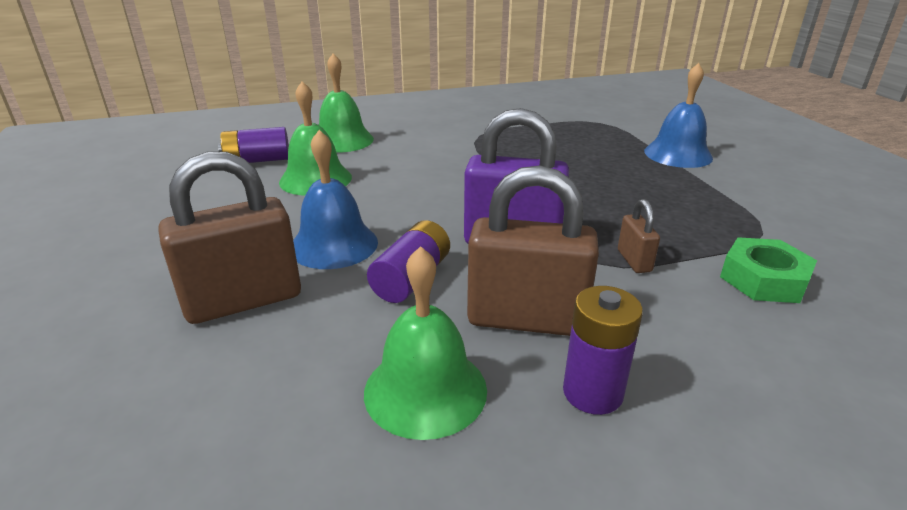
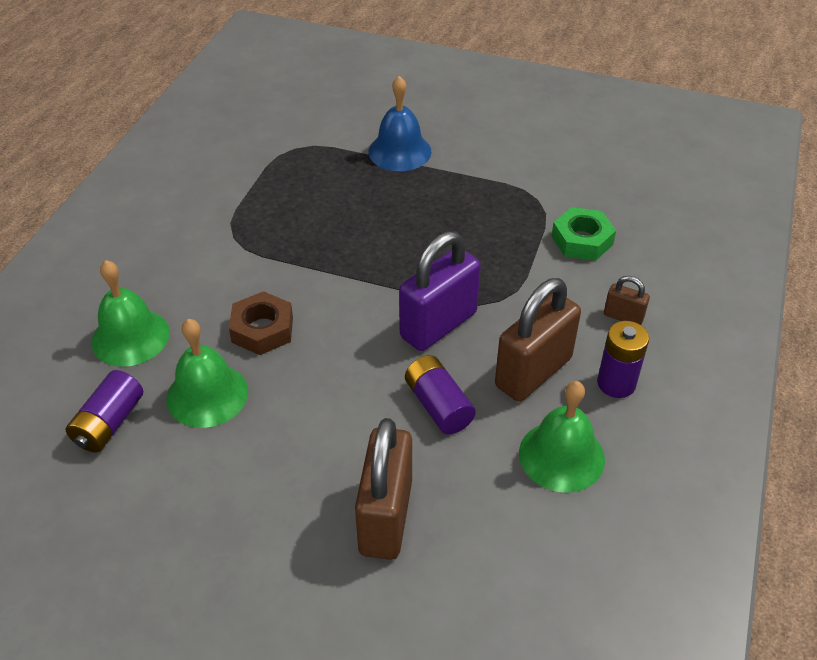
camera: 55 degrees left, 15 degrees up
(334, 245) = (348, 430): blue bell -> none
(403, 174) = (262, 329): none -> brown nut
(634, 261) = (516, 281): brown padlock -> brown padlock (623, 317)

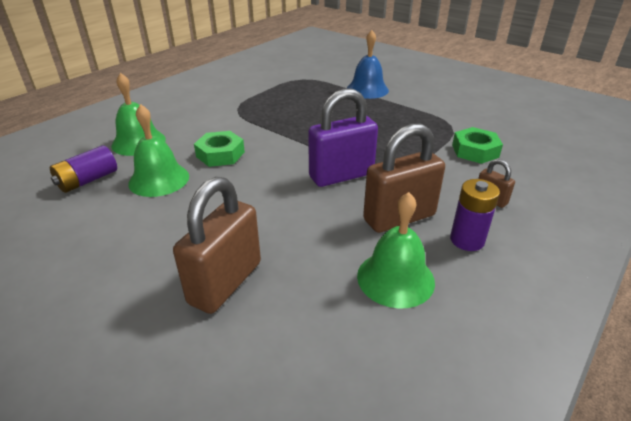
camera: 20 degrees right, 10 degrees down
(262, 329) = (220, 154): brown nut -> green nut
(438, 405) = (312, 221): purple battery -> none

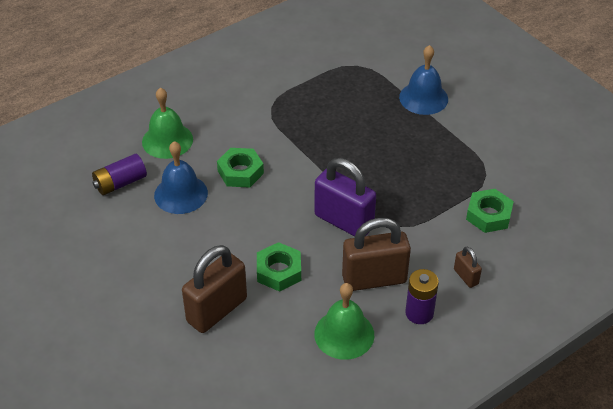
camera: 15 degrees right, 10 degrees up
(159, 179) = (181, 194): green bell -> blue bell
(290, 228) = (279, 271): none -> green nut
(341, 175) = (344, 221): purple padlock -> purple padlock turned 45 degrees clockwise

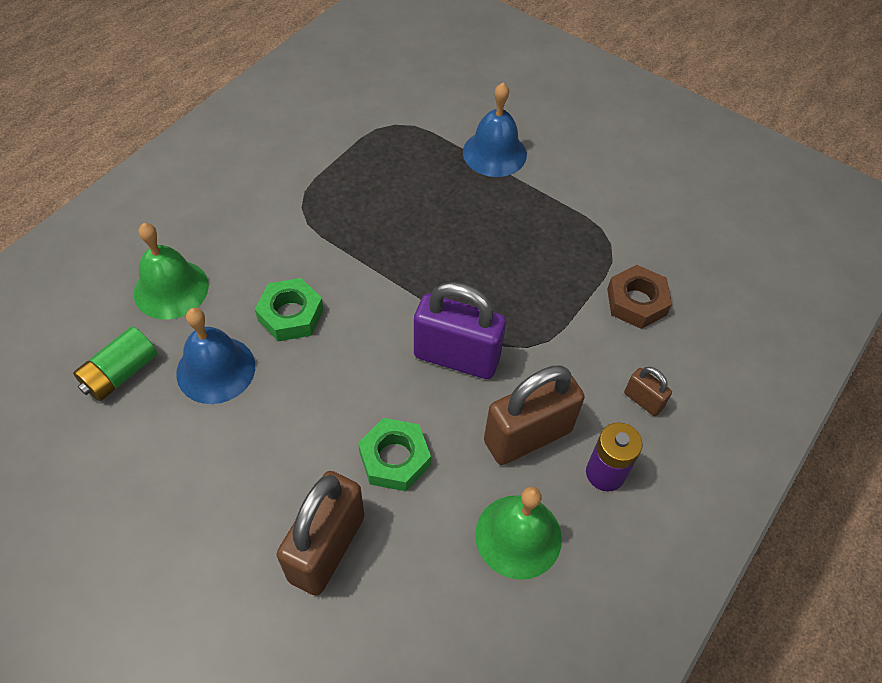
camera: 20 degrees left, 10 degrees up
(120, 183) = (121, 373): purple battery -> green battery
(488, 215) = (636, 302): green nut -> brown nut

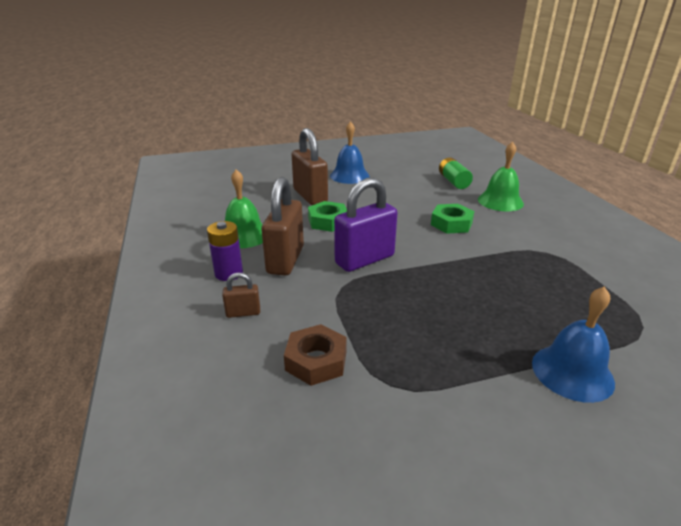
camera: 130 degrees right, 25 degrees down
(216, 369) = (433, 199): blue bell -> blue bell (349, 176)

